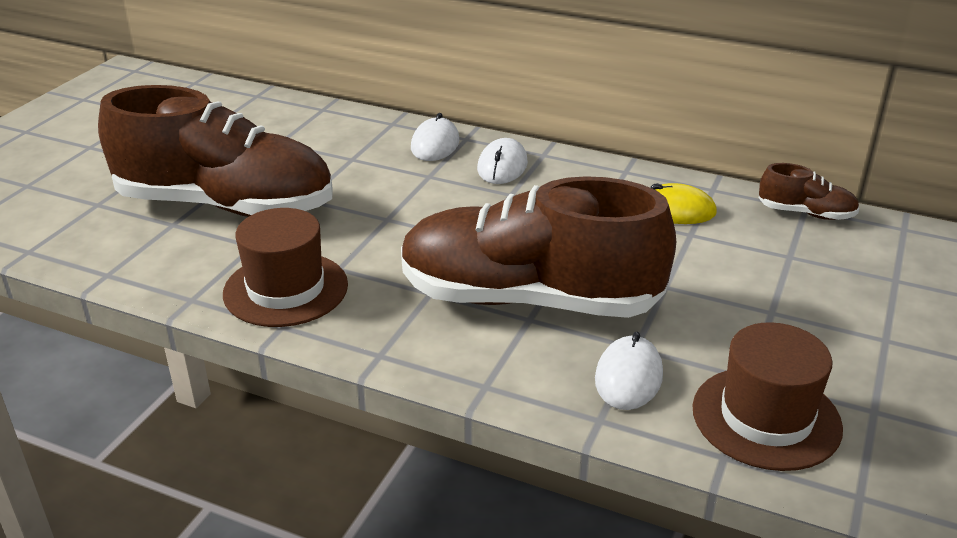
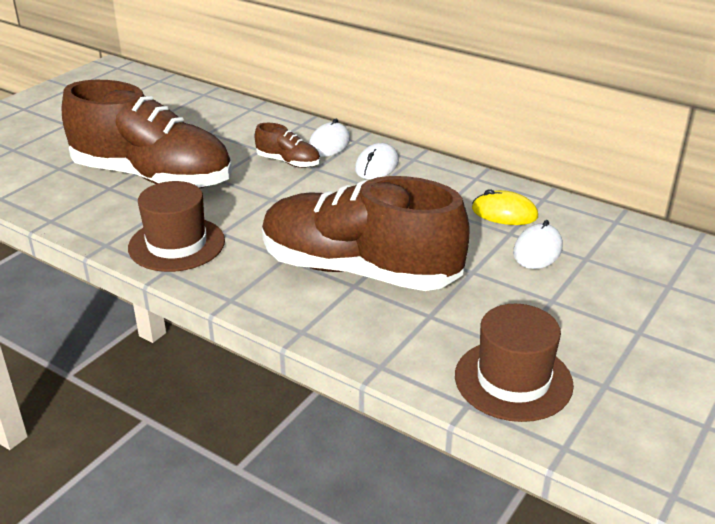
camera: 10 degrees right, 0 degrees up
(628, 377) = (415, 337): white mouse -> white mouse (537, 250)
(805, 213) = (614, 225): brown shoe -> brown shoe (288, 162)

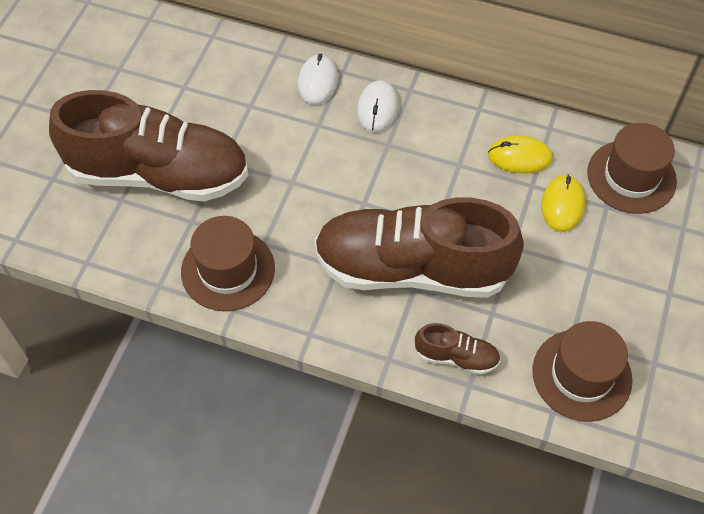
camera: 15 degrees left, 25 degrees up
(288, 162) = (287, 121): brown shoe -> brown shoe (456, 357)
(537, 250) = (562, 205): white mouse -> yellow mouse
(619, 241) = (631, 176): none -> brown hat

